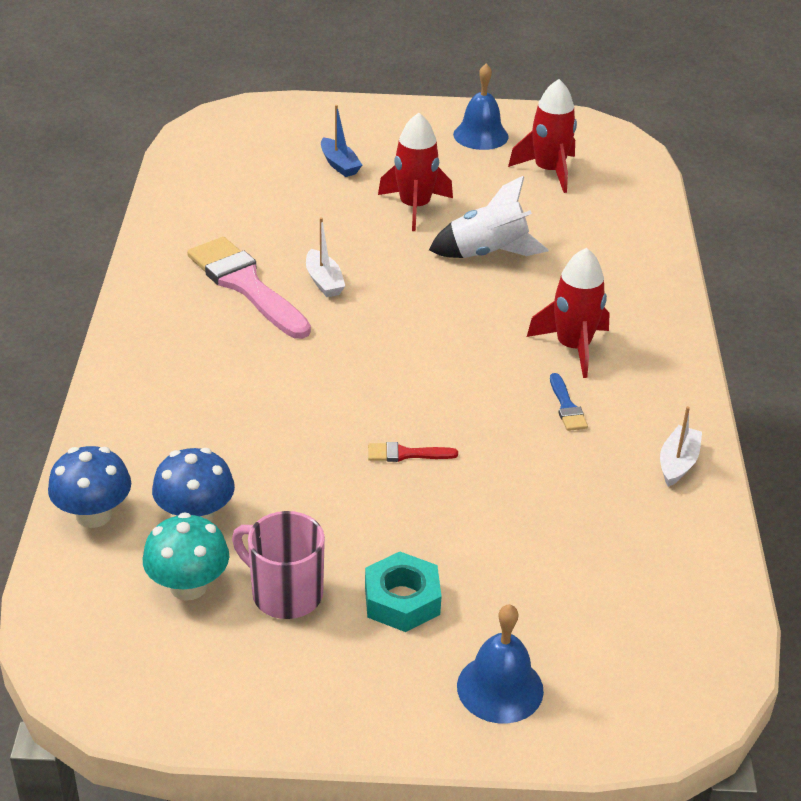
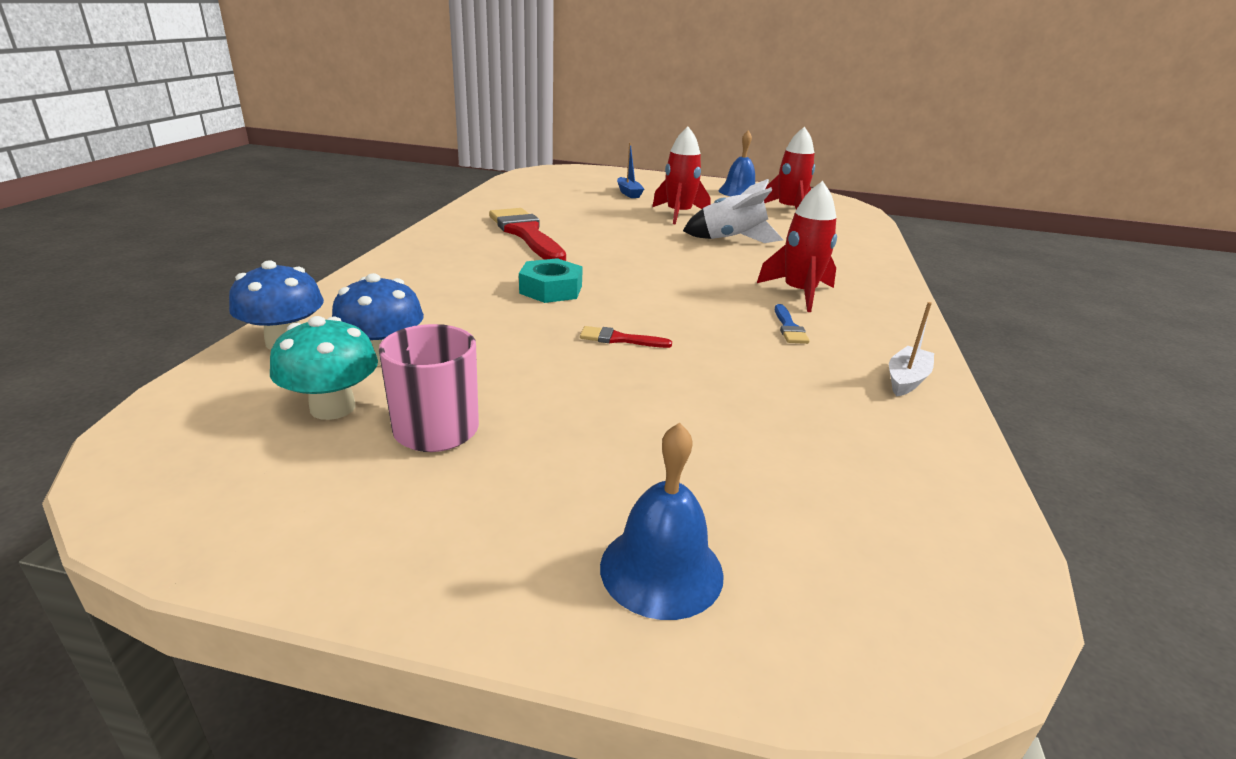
camera: 10 degrees right, 10 degrees down
(246, 285) = (526, 234): pink brush -> red brush
(324, 281) = (590, 238): white boat -> none
(402, 600) = (566, 453): turquoise nut -> turquoise nut (551, 289)

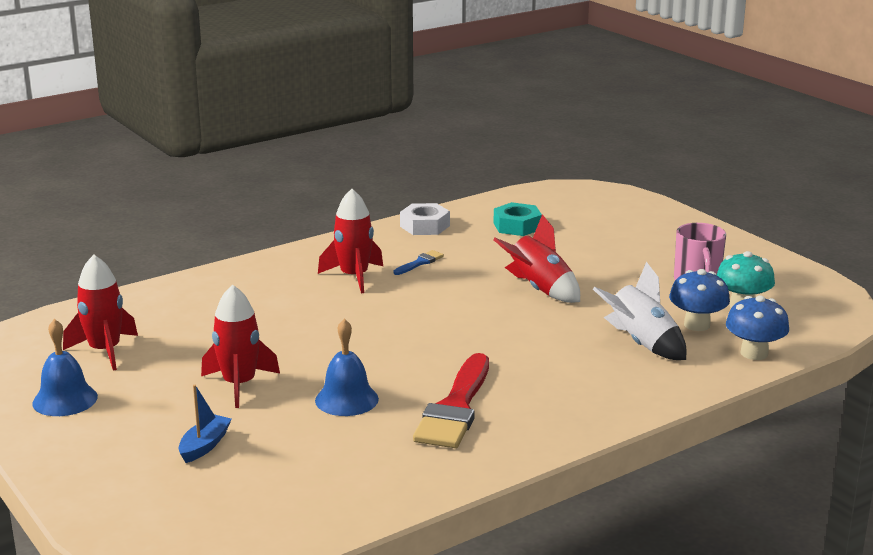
camera: 135 degrees left, 5 degrees down
(551, 289) = (528, 337): turquoise nut -> turquoise nut (517, 226)
(619, 339) = (539, 290): red brush -> red rocket
(661, 569) = (653, 222): blue bell -> blue bell (346, 399)
(731, 239) = (274, 335): white rocket -> white rocket (641, 344)
(906, 380) = (425, 226): white boat -> white nut

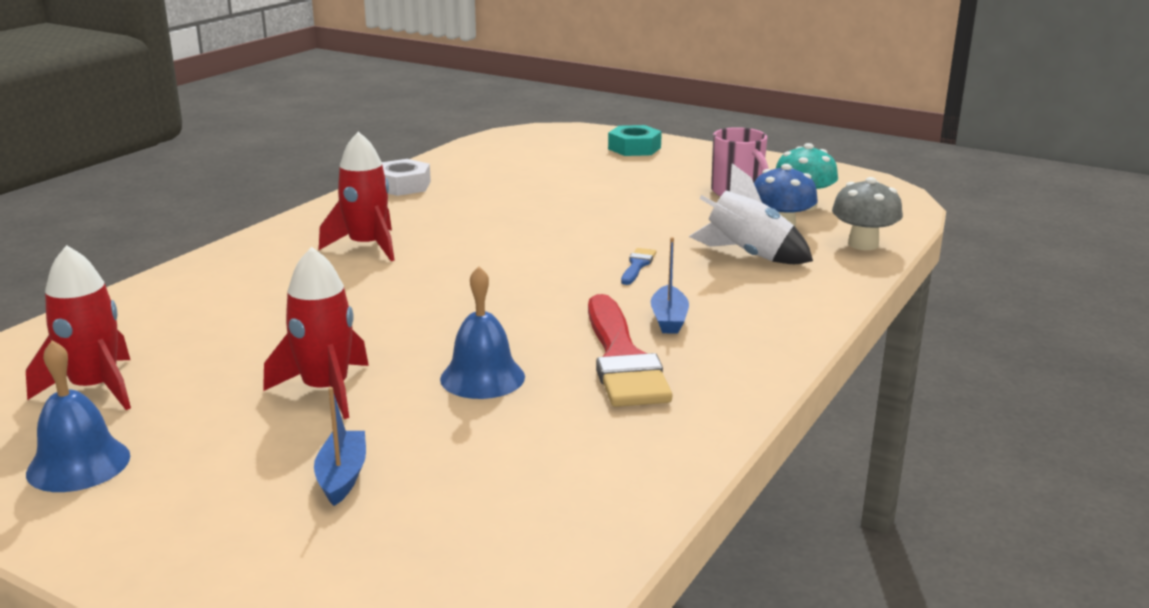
camera: 25 degrees left, 0 degrees up
(420, 263) = (431, 220): blue brush -> blue brush (637, 265)
(517, 226) = (504, 171): turquoise nut -> turquoise nut (634, 148)
(521, 385) = (669, 319): none -> blue boat
(539, 290) = (589, 224): red rocket -> none
(754, 353) = (863, 244): blue mushroom -> grey mushroom

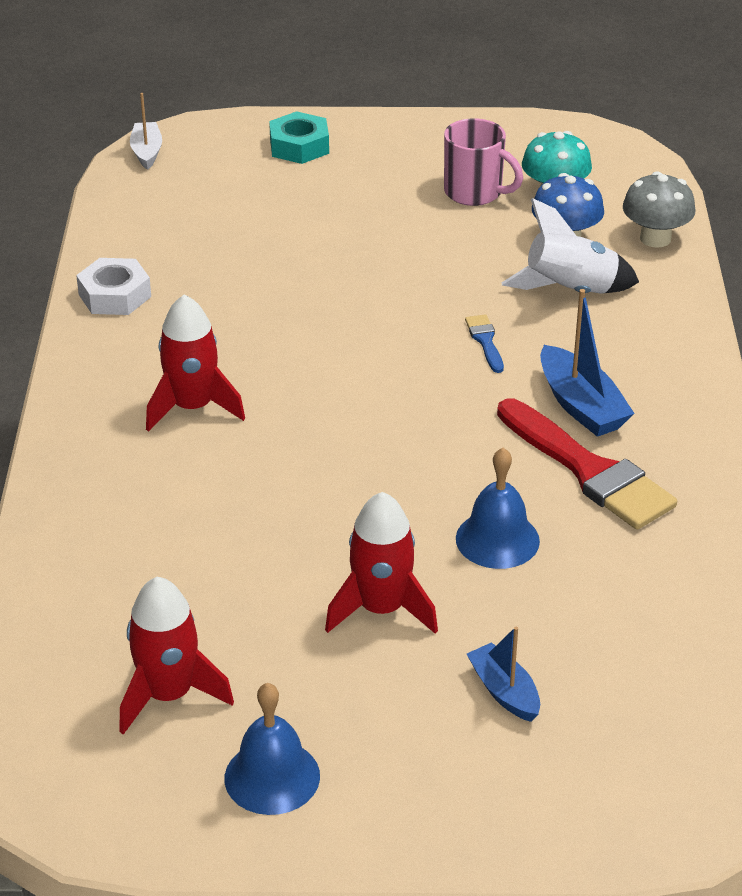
camera: 30 degrees left, 15 degrees up
(525, 132) = (147, 152): none -> white boat
(669, 319) = (581, 405): blue boat -> blue boat, size x1.54

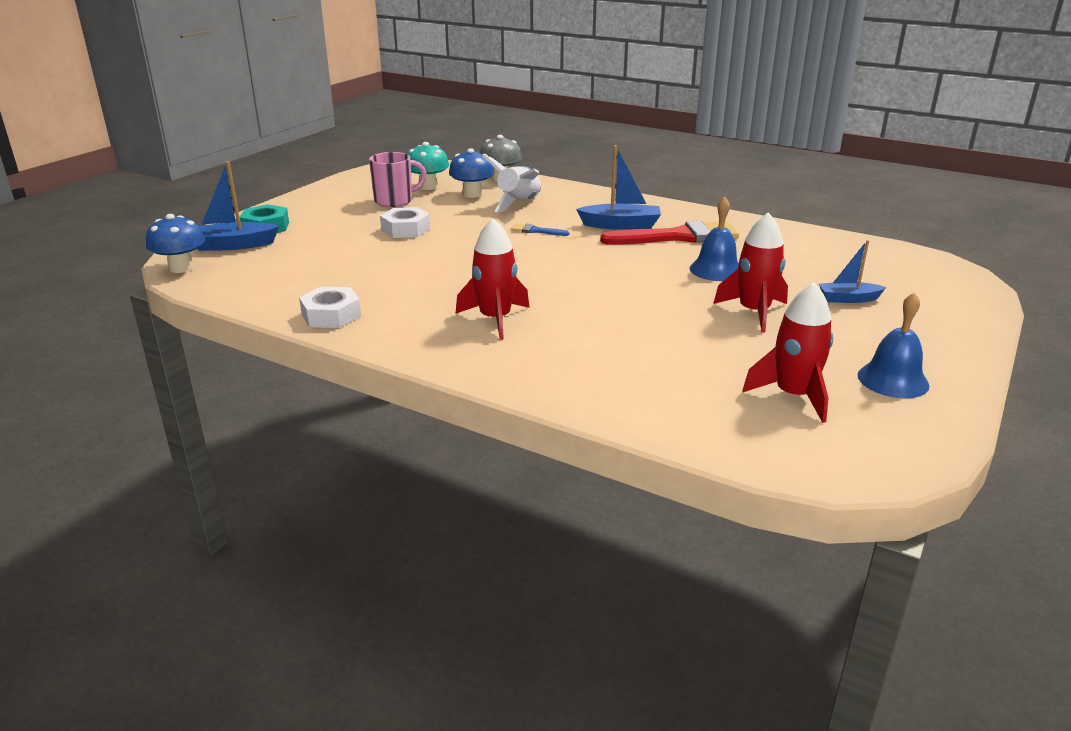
camera: 60 degrees left, 10 degrees down
(147, 152) = (181, 268): white boat -> blue mushroom
(229, 152) = (232, 245): none -> blue boat
(388, 241) = (406, 229): none -> white nut

